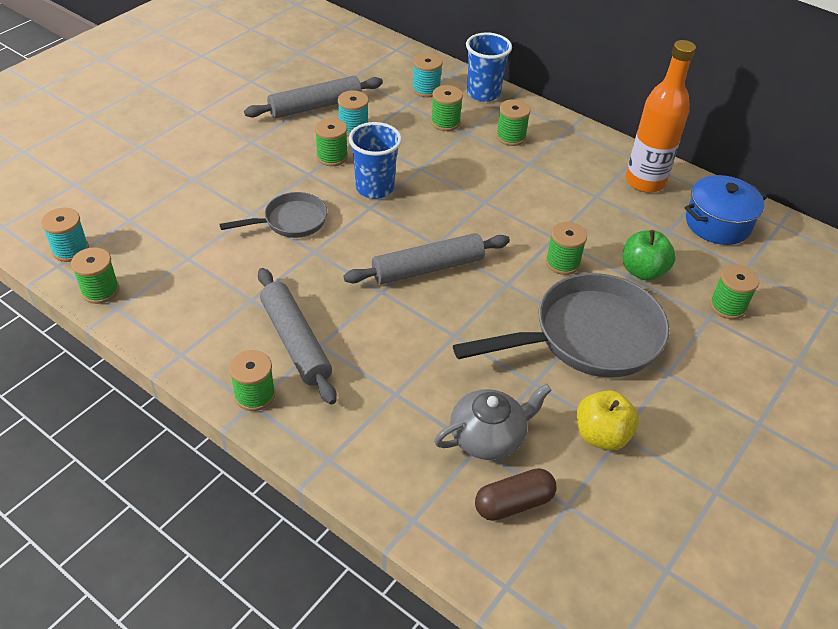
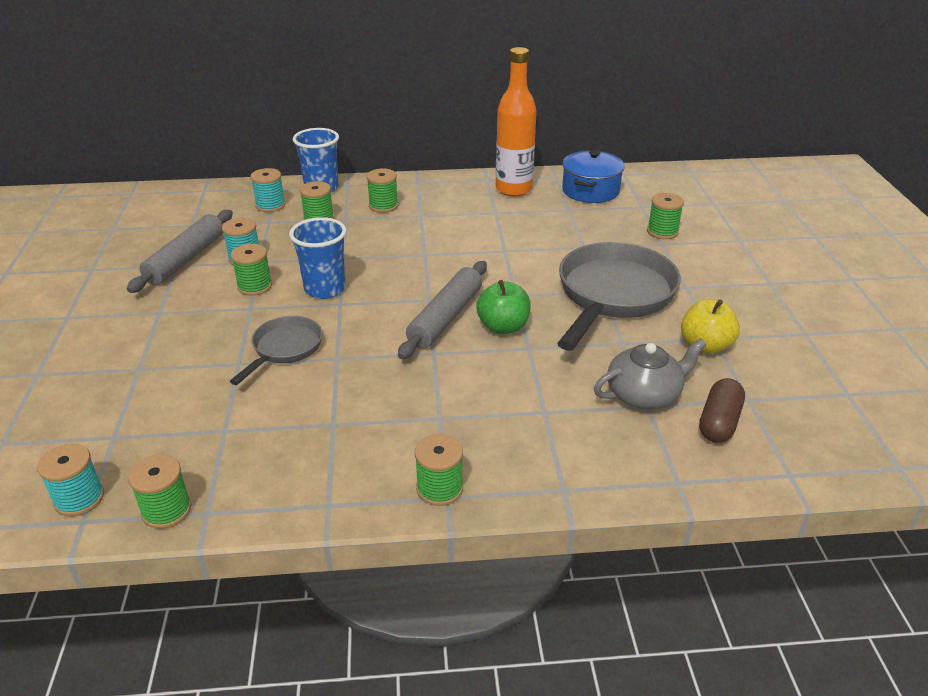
camera: 40 degrees left, 10 degrees down
(295, 342) = (416, 429): grey rolling pin -> none
(488, 436) = (644, 394): grey teapot -> grey teapot turned 45 degrees clockwise
(562, 263) = (532, 262): green spool -> none
(643, 271) = (588, 239): green apple -> green apple (503, 327)

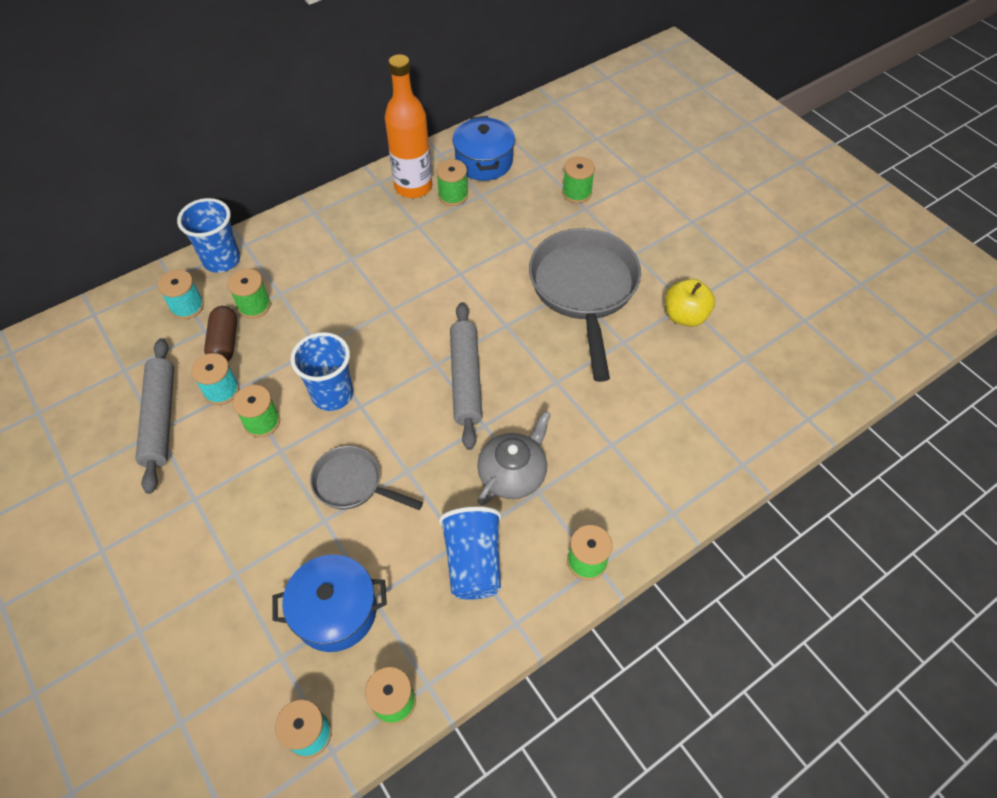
camera: 30 degrees left, 20 degrees up
(186, 425) = (335, 611): none -> blue pot
(284, 349) = (353, 484): grey pan -> grey pan turned 60 degrees counterclockwise
(332, 443) = (473, 562): none -> blue cup
(383, 206) = (305, 260): green spool -> green spool (453, 196)
(503, 327) = (520, 368): green apple -> none
(644, 394) = (671, 389): grey teapot -> grey teapot (513, 473)
(719, 422) = (737, 392): brown capsule -> brown capsule (224, 342)

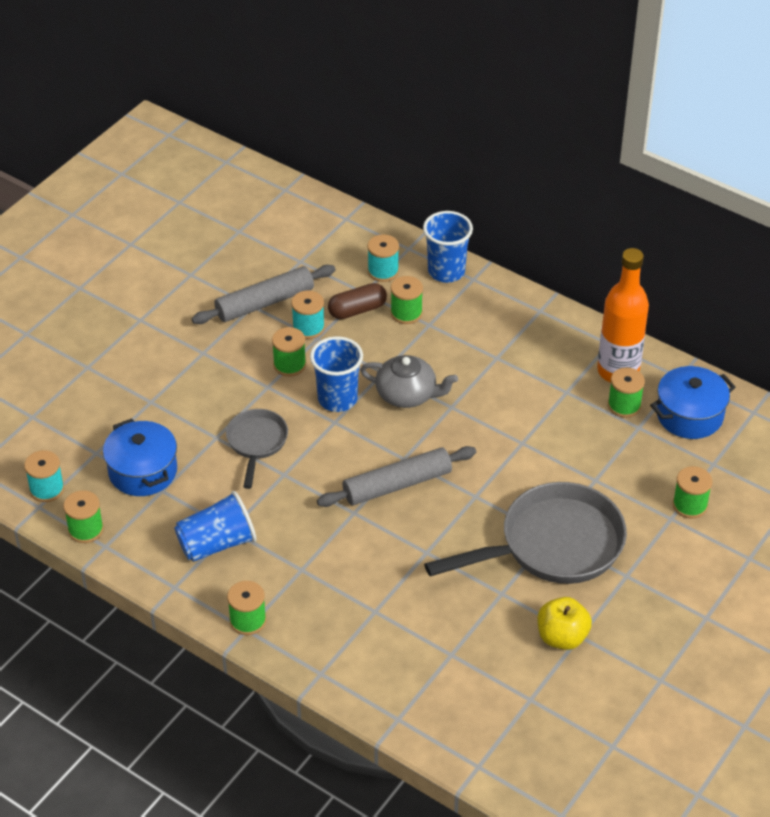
camera: 70 degrees right, 10 degrees down
(513, 473) = (312, 547): grey teapot -> grey teapot (407, 394)

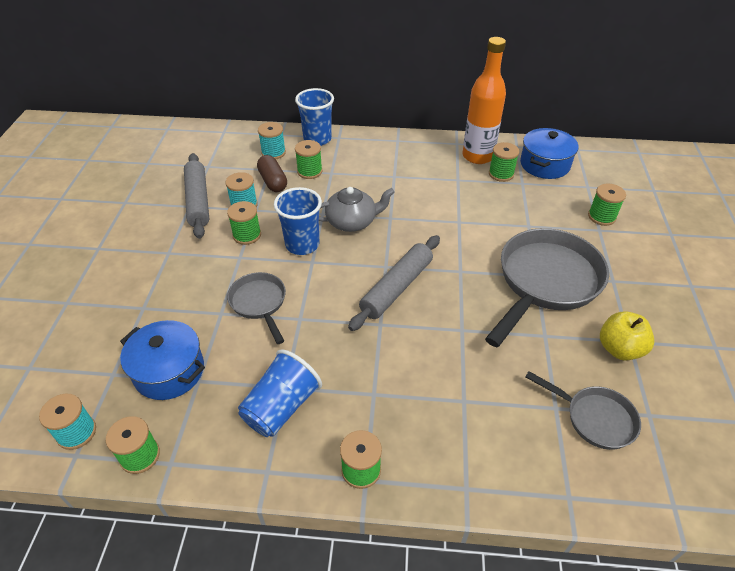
camera: 30 degrees left, 0 degrees up
(265, 303) = (198, 201): grey rolling pin -> grey rolling pin turned 45 degrees counterclockwise
(357, 310) = (273, 181): brown capsule -> brown capsule turned 60 degrees counterclockwise
(477, 678) = (594, 418): none -> grey pan

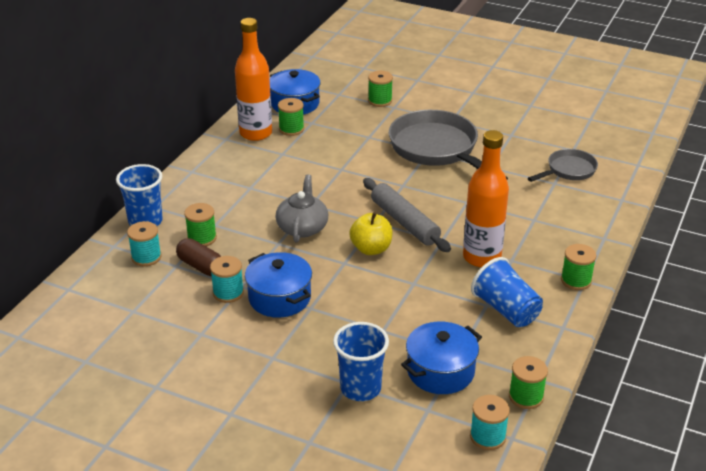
camera: 70 degrees left, 10 degrees down
(198, 201) = (196, 326): grey rolling pin -> none
(247, 235) = (279, 298): green spool -> blue pot
(259, 303) = (383, 304): grey pan -> none
(273, 181) = (200, 266): brown capsule -> brown capsule turned 45 degrees clockwise
(302, 245) = (317, 264): blue cup -> blue cup (360, 388)
(366, 365) = (482, 257): none -> orange bottle
(619, 349) = (516, 141): yellow apple -> yellow apple (371, 249)

